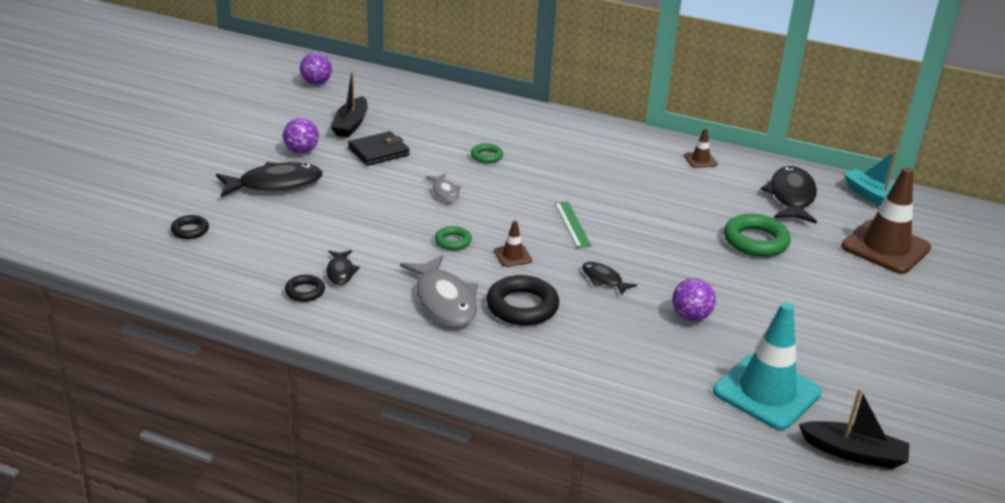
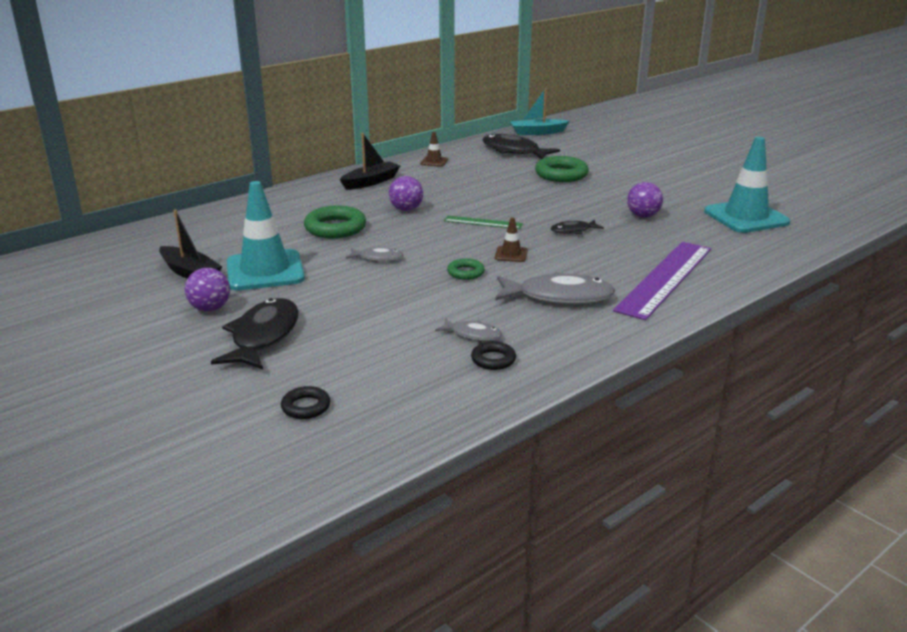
camera: 60 degrees left, 5 degrees down
(316, 83) = (69, 272): purple ball -> purple ball (406, 209)
(340, 272) = (473, 334): black fish -> grey fish
(378, 152) = (265, 271): black wallet -> turquoise traffic cone
(486, 156) = (335, 228): green ring -> green ring, size x1.83
(522, 306) = (590, 268): black ring -> none
(536, 356) = (665, 278): none -> purple ruler
(854, 453) = (820, 211): black boat -> black boat (371, 182)
(885, 247) = (598, 145): brown traffic cone -> none

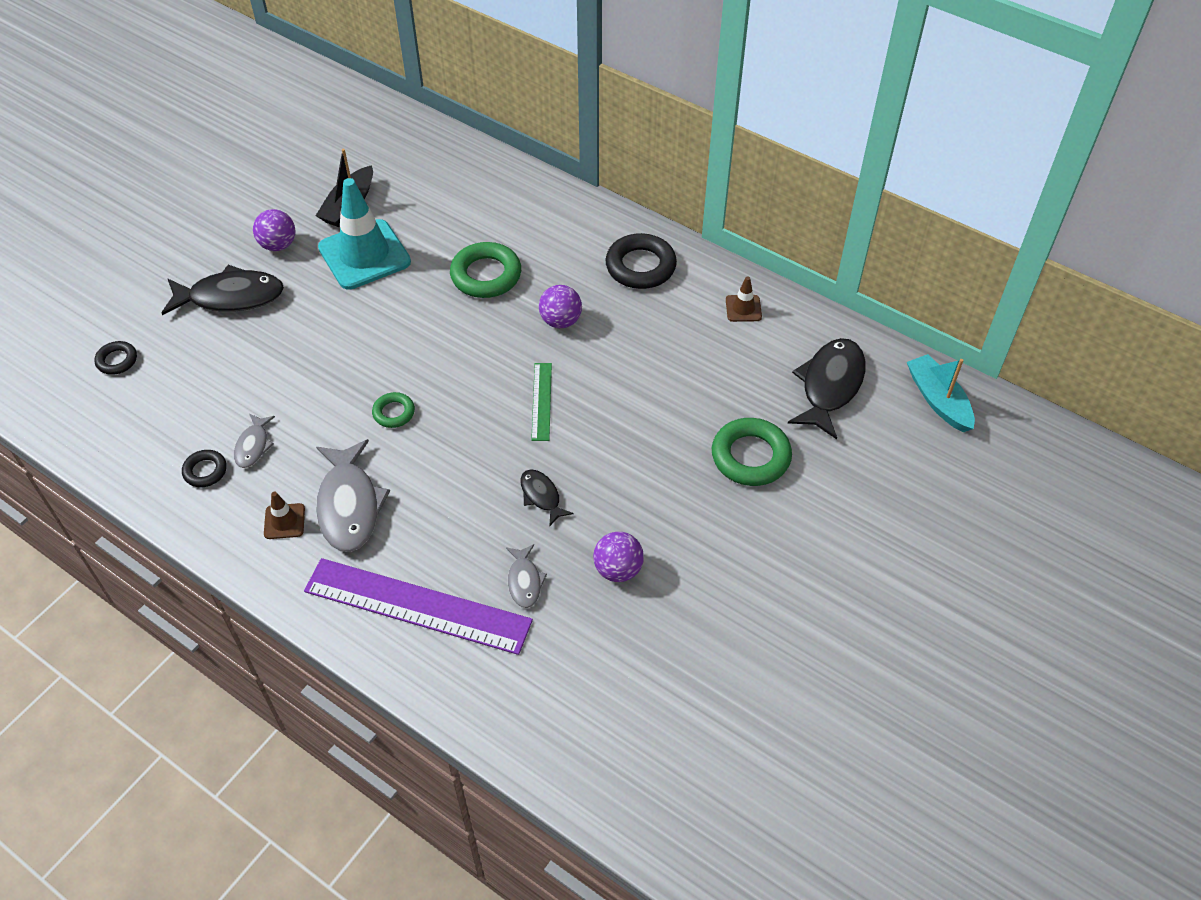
camera: 75 degrees right, 25 degrees up
(371, 182) = (640, 266): black boat -> black ring
(378, 258) = (415, 331): grey fish -> grey fish (524, 581)
(511, 254) = (452, 444): brown traffic cone -> brown traffic cone (284, 521)
(746, 217) = (655, 701): turquoise traffic cone -> none

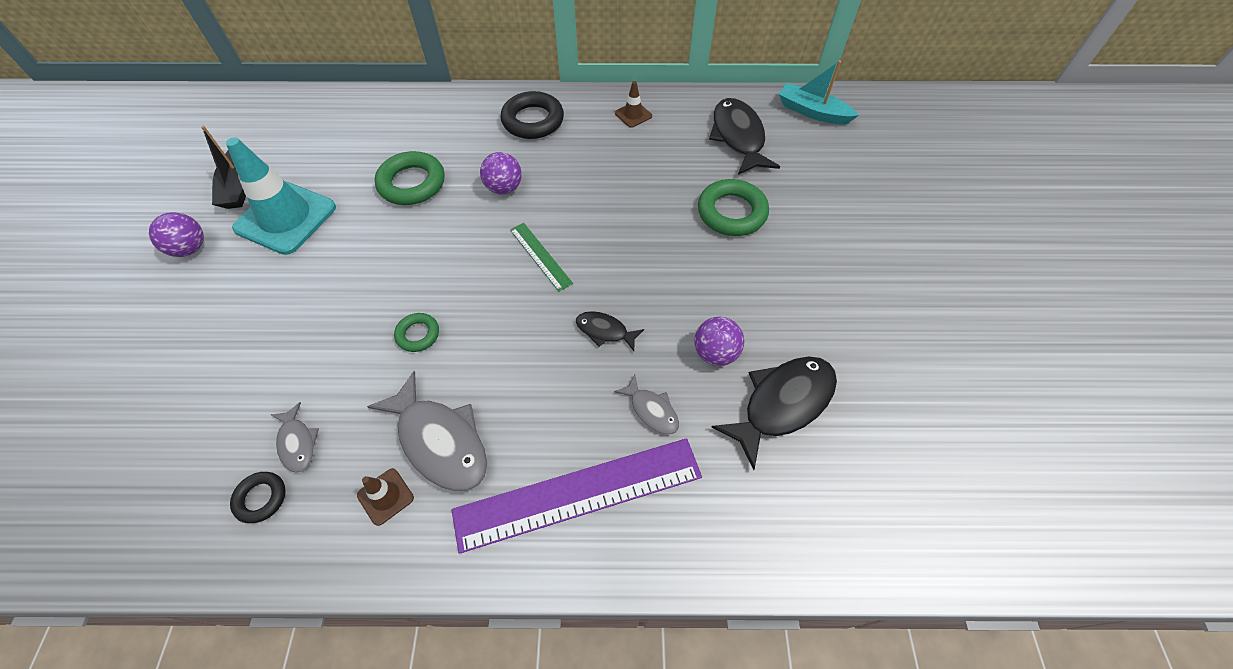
camera: 35 degrees left, 5 degrees up
(117, 360) = (75, 444): black ring -> none
(231, 297) = (171, 317): black fish -> black fish (782, 404)

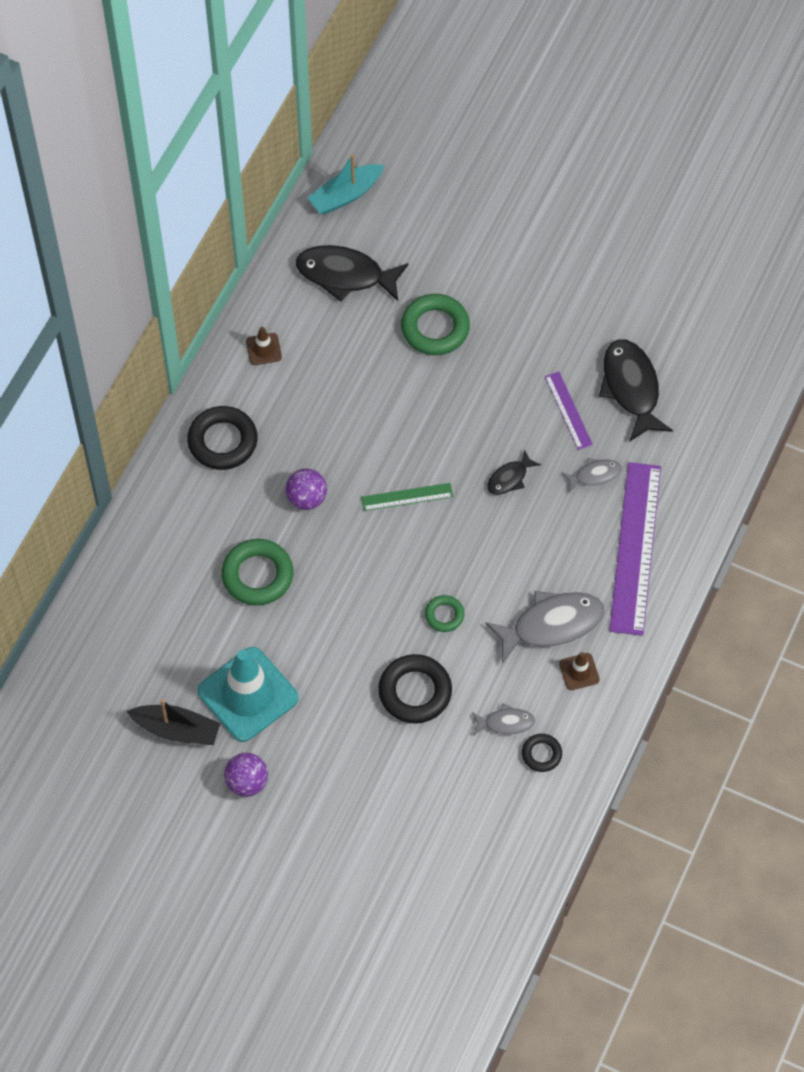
camera: 65 degrees left, 5 degrees up
(318, 342) = (415, 692): none -> black ring
(715, 353) = (568, 410): purple ball -> purple ruler

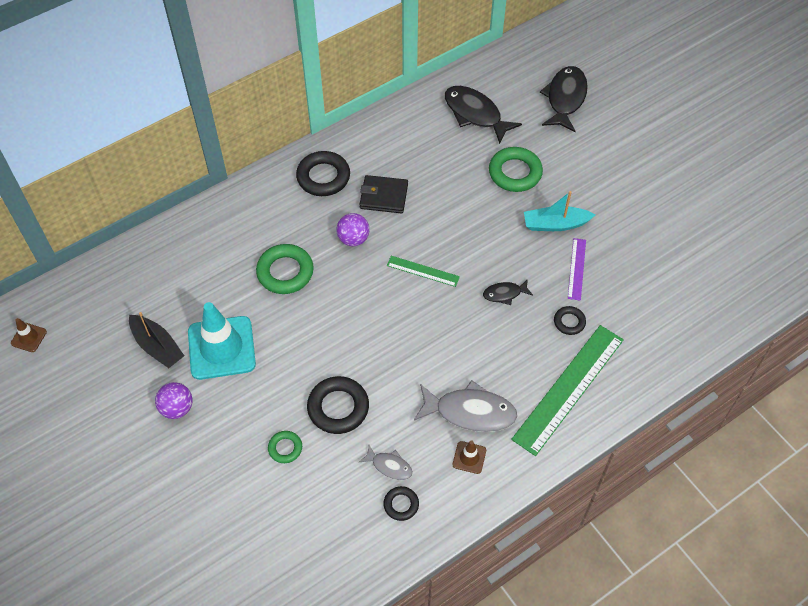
camera: 30 degrees right, 5 degrees down
(263, 349) = (390, 134): brown traffic cone -> brown traffic cone (29, 337)
(307, 430) = (383, 196): none -> black wallet
(345, 195) = (507, 68): turquoise boat -> turquoise boat (555, 224)
(444, 615) = (395, 364): green ring -> green ring (285, 448)
(595, 475) = (569, 322): grey fish -> black ring
(631, 388) = (633, 275): black fish -> black fish (565, 98)
(635, 548) = (568, 388): purple ruler -> green ruler

